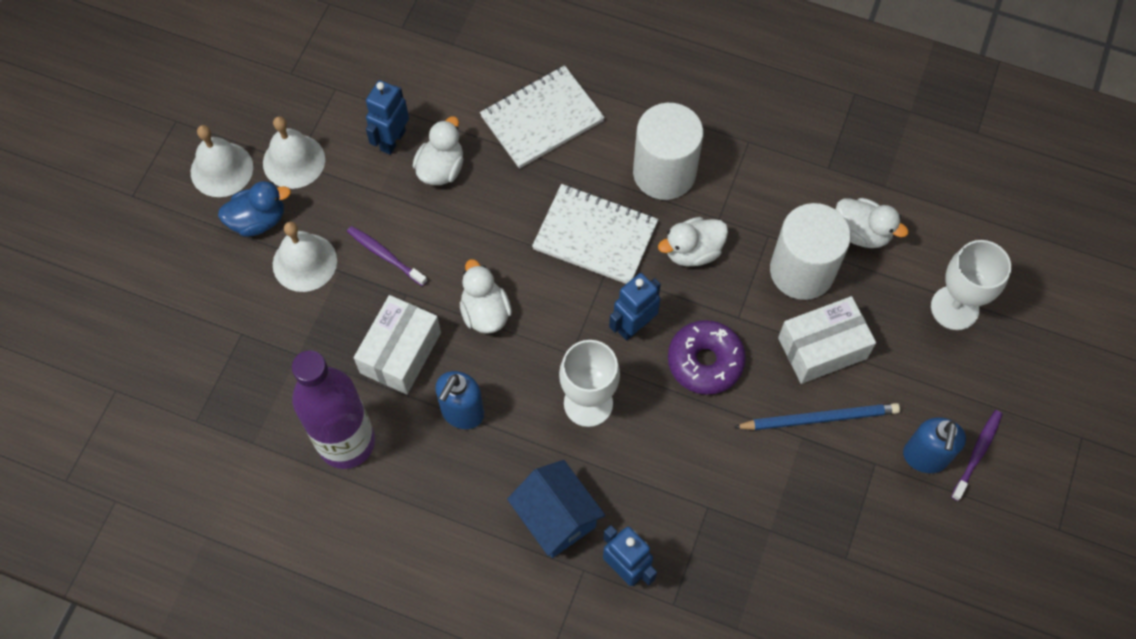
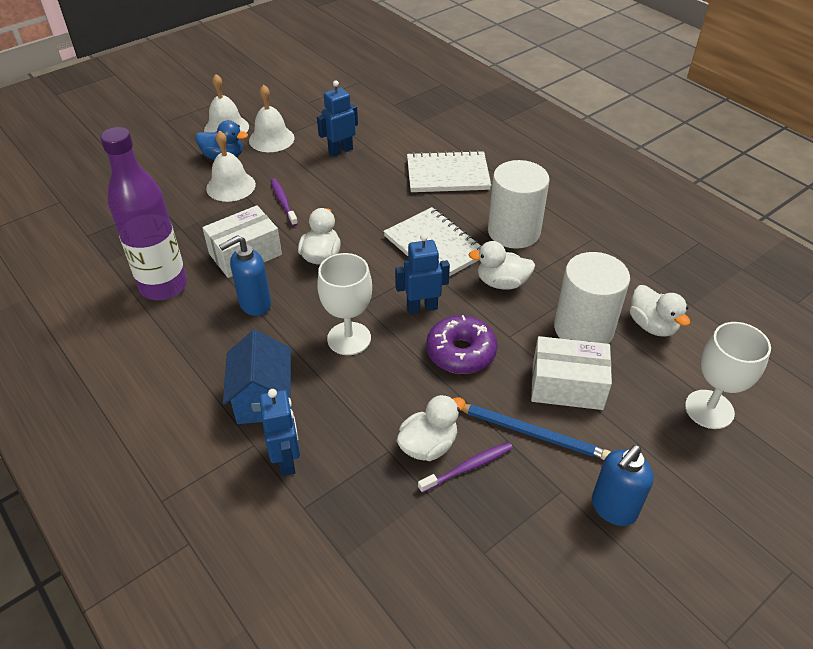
camera: 30 degrees right, 20 degrees down
(441, 168) = (359, 174): white duck -> white duck (428, 445)
(977, 454) = (668, 531): purple toothbrush -> purple toothbrush (467, 467)

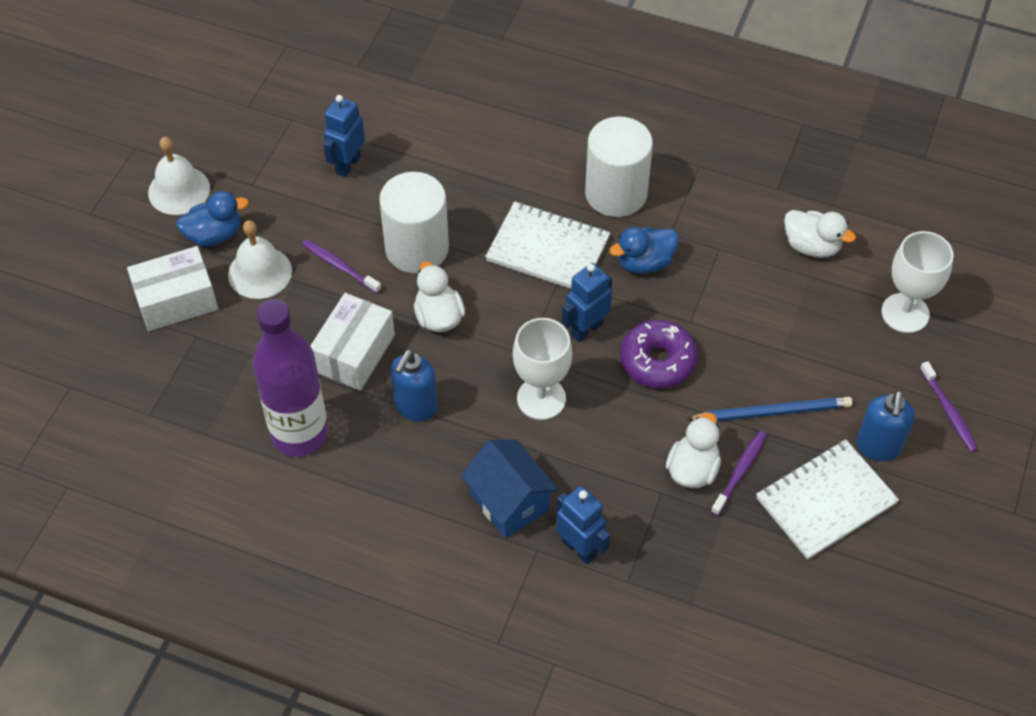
camera: 30 degrees left, 10 degrees up
(271, 139) = (250, 183): white bell -> none
(447, 174) = (495, 146): white notebook -> white notebook (825, 501)
(502, 283) = (644, 263): white duck -> blue duck
(567, 385) = (774, 349): white box -> white box (176, 300)
(583, 329) = (753, 280): white cylinder -> white cylinder (417, 248)
(705, 510) = (948, 411): none -> purple toothbrush

